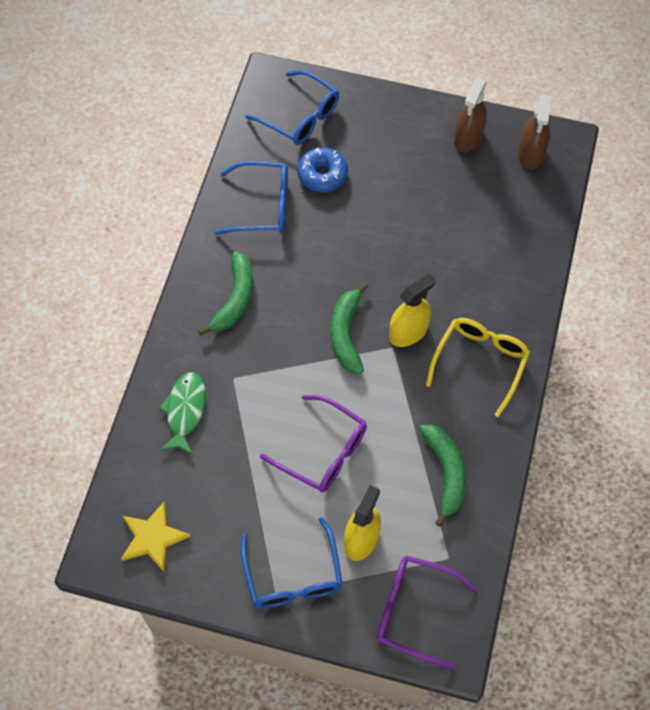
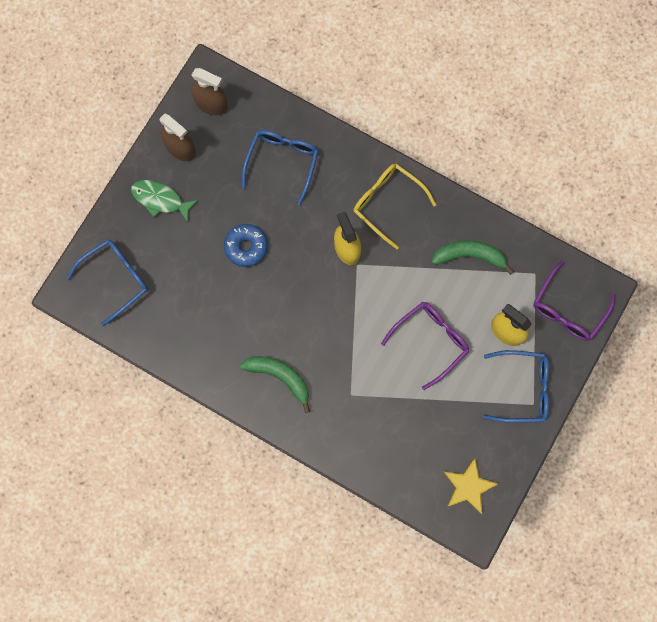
camera: 75 degrees left, 15 degrees up
(185, 411) = (369, 439): green fish -> green fish (160, 199)
(262, 206) = (197, 333): blue glasses -> blue glasses (282, 162)
(322, 175) = (181, 276): blue donut -> blue donut (246, 247)
(346, 334) = (336, 297): green banana -> none

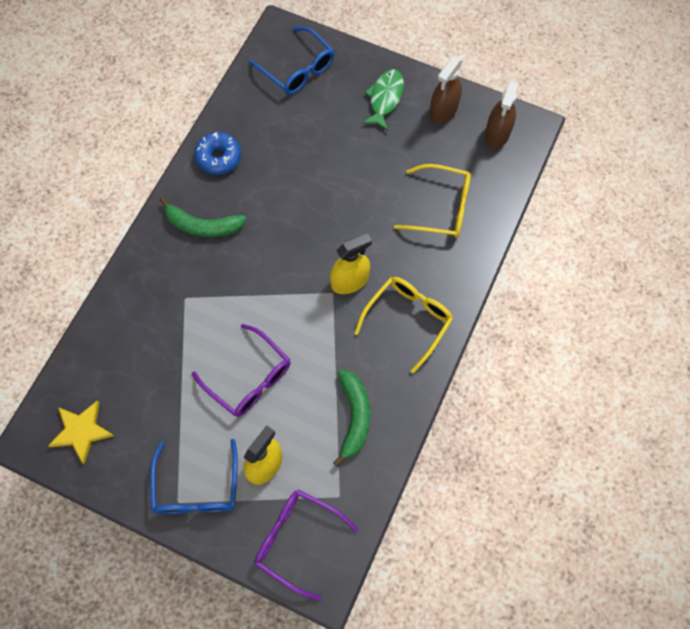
camera: 85 degrees right, 10 degrees down
(246, 247) = (342, 181): blue donut -> blue donut (218, 157)
(280, 376) = (203, 226): green banana -> green banana turned 75 degrees clockwise
(282, 162) = (441, 208): blue glasses -> yellow glasses

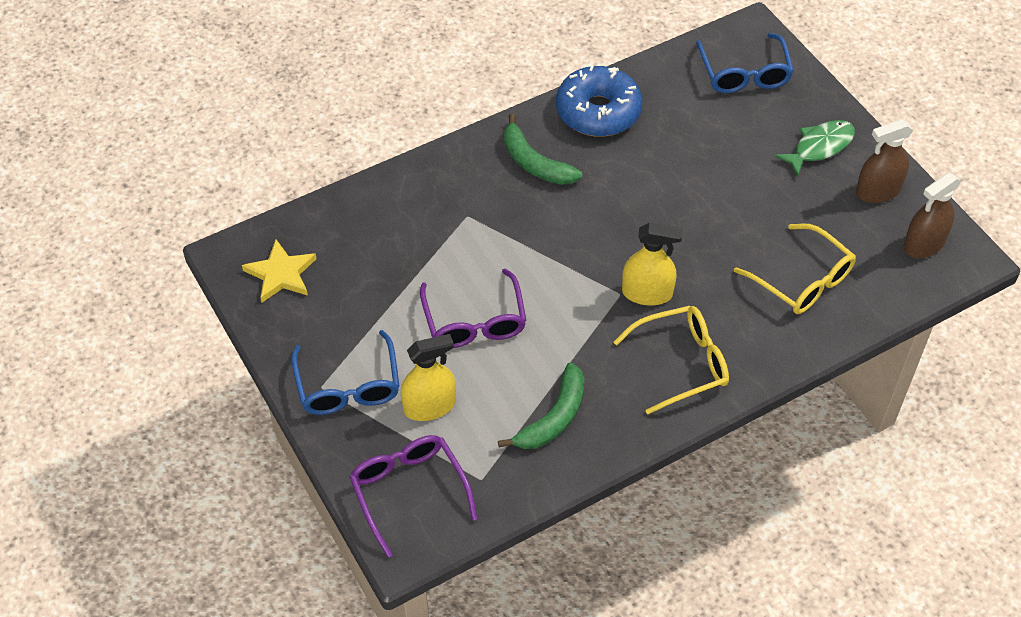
camera: 35 degrees right, 15 degrees down
(196, 488) = (348, 386): blue glasses -> blue glasses turned 45 degrees counterclockwise
(218, 157) = (598, 111): blue donut -> blue donut, size x1.53

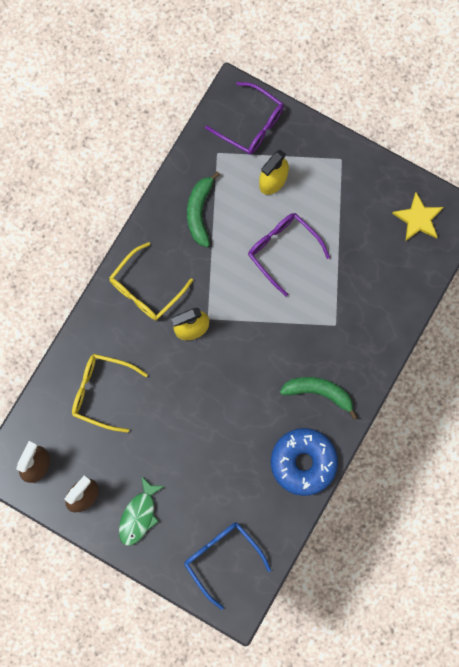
camera: 150 degrees right, 25 degrees up
(348, 386) = (326, 168): blue glasses -> none

